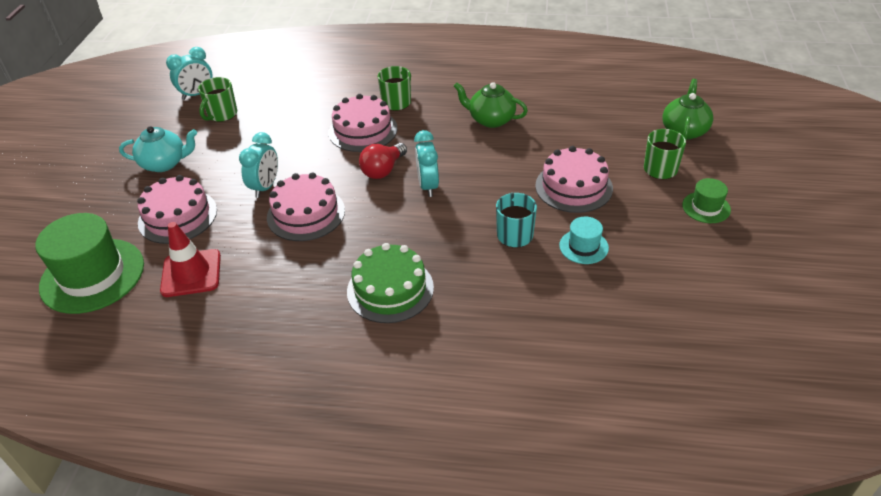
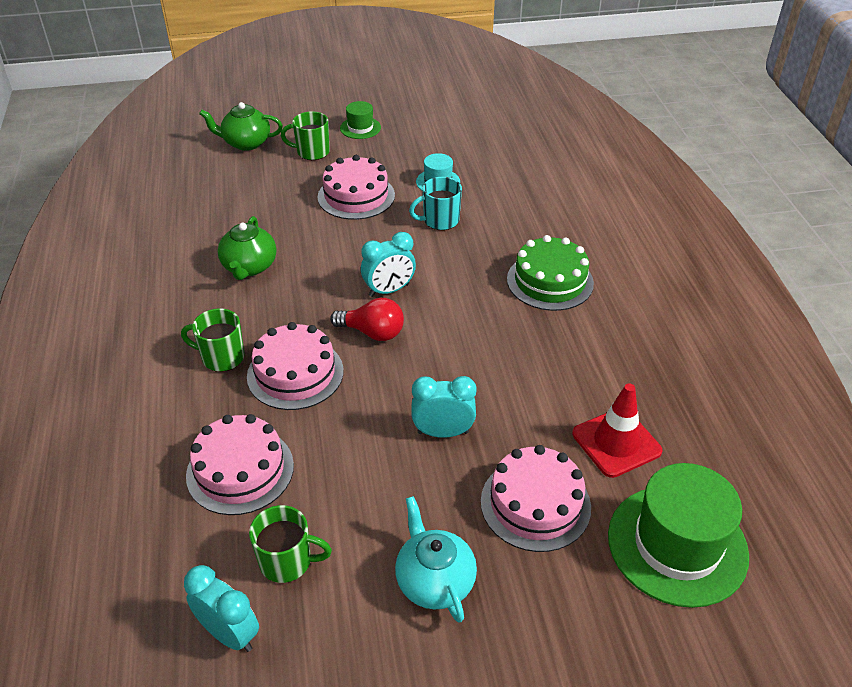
camera: 110 degrees left, 0 degrees up
(306, 214) = (475, 376): pink cake -> pink cake (240, 470)

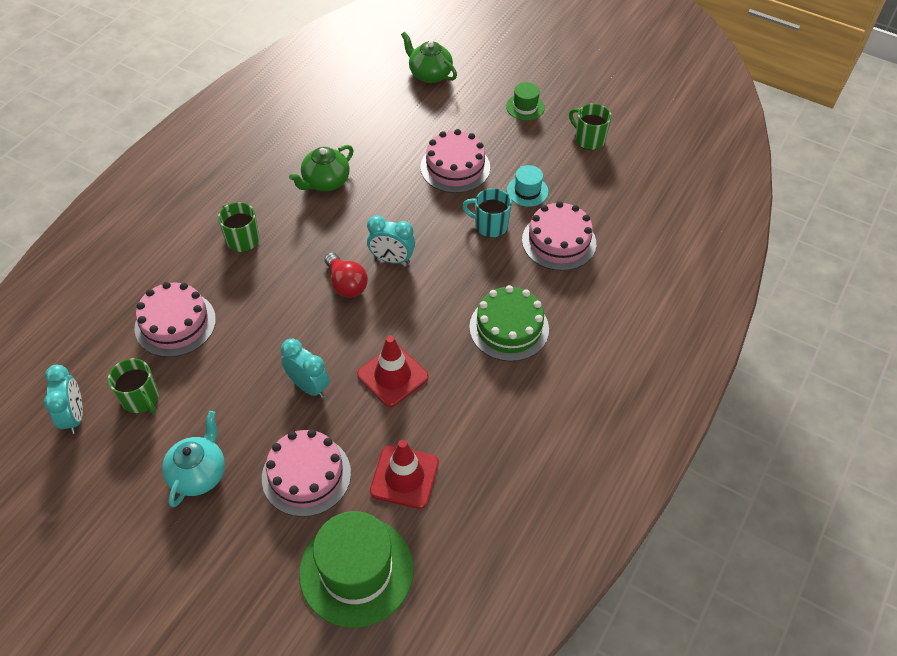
camera: 40 degrees right, 10 degrees up
(295, 373) = (270, 281): pink cake -> pink cake (559, 241)
(312, 152) = (466, 109): green mug -> green mug (588, 139)
(505, 375) = (392, 376): none -> red traffic cone

